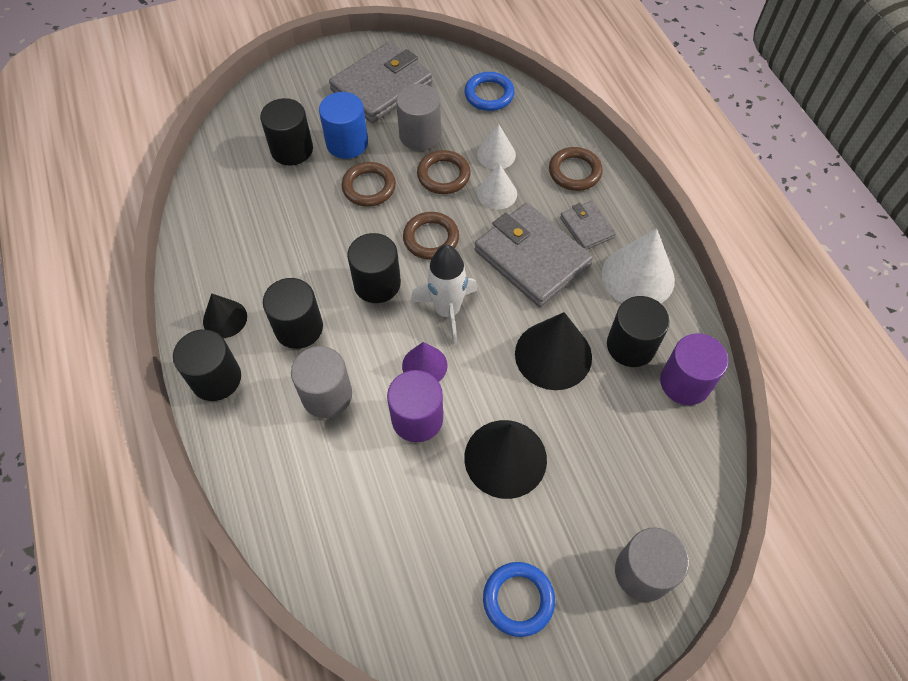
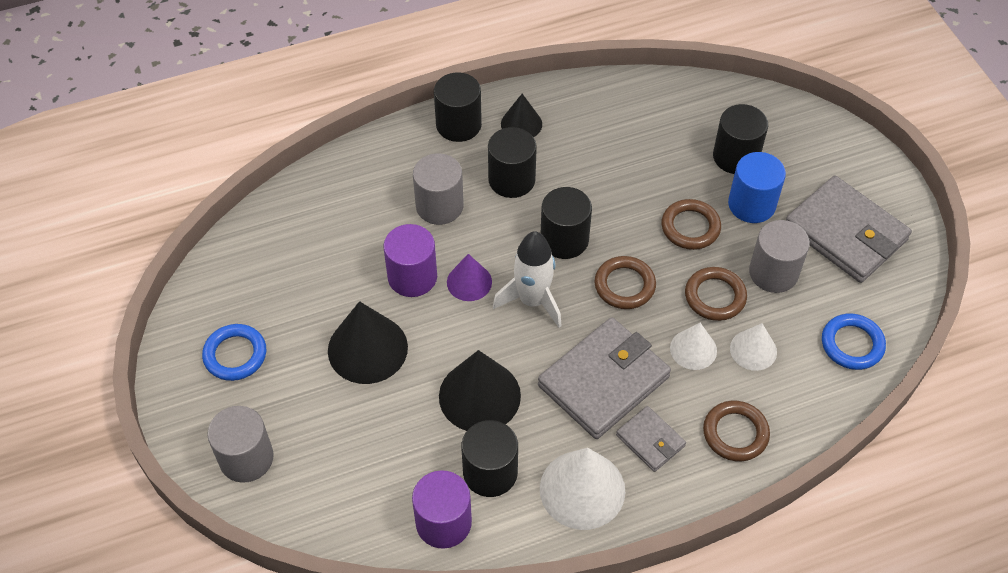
camera: 90 degrees right, 5 degrees down
(587, 227) = (650, 440): grey wallet -> grey wallet turned 75 degrees clockwise

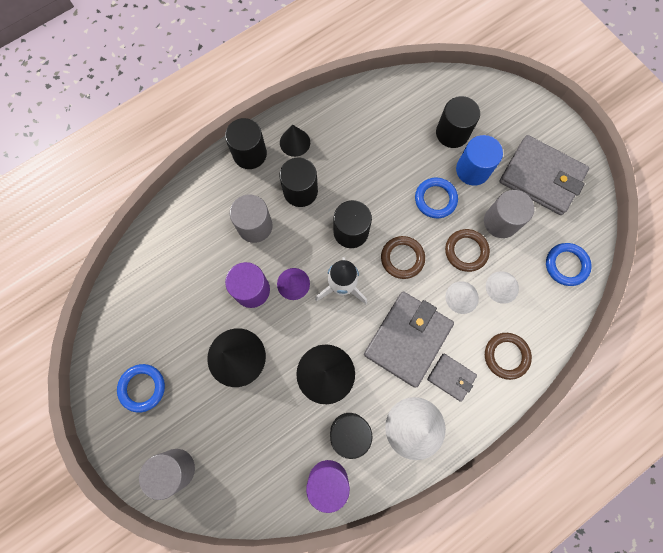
camera: 15 degrees left, 20 degrees up
(690, 227) = (435, 199): brown ring -> blue ring

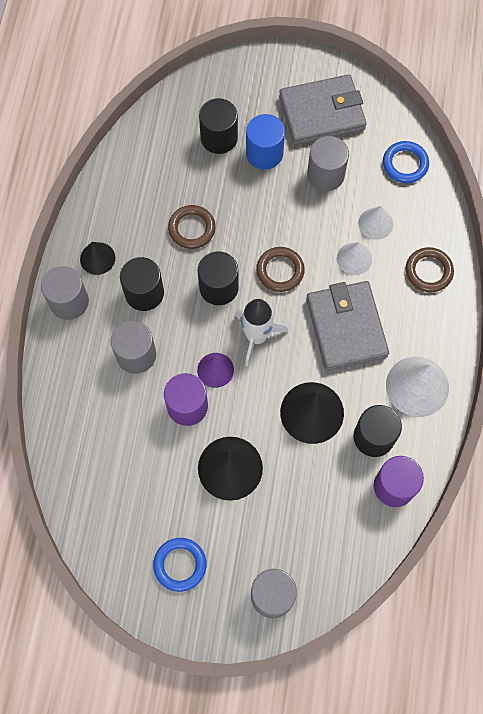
camera: 45 degrees left, 5 degrees down
(250, 154) = (69, 301): black cylinder -> grey cylinder
(435, 199) = (259, 202): blue ring -> none
(451, 377) = (405, 325): grey wallet -> none
(466, 251) = (322, 221): brown ring -> brown ring (192, 229)

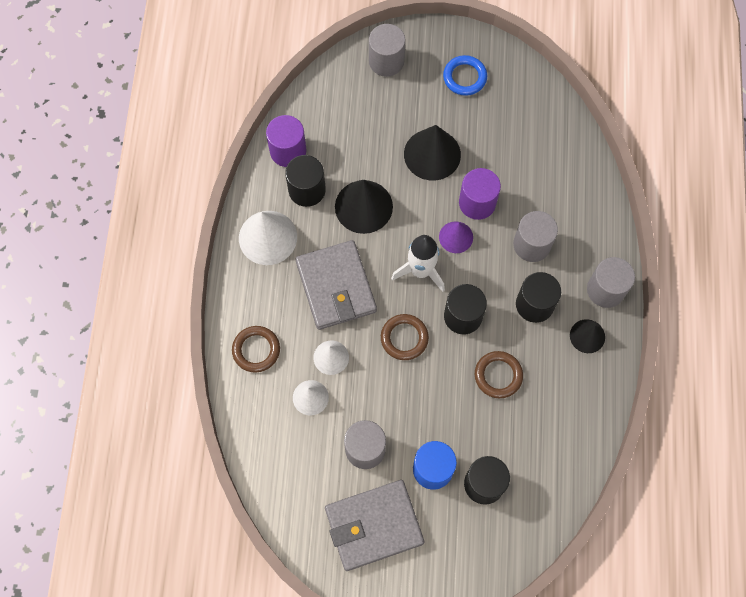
camera: 175 degrees right, 0 degrees up
(405, 164) = (280, 469): blue ring -> none

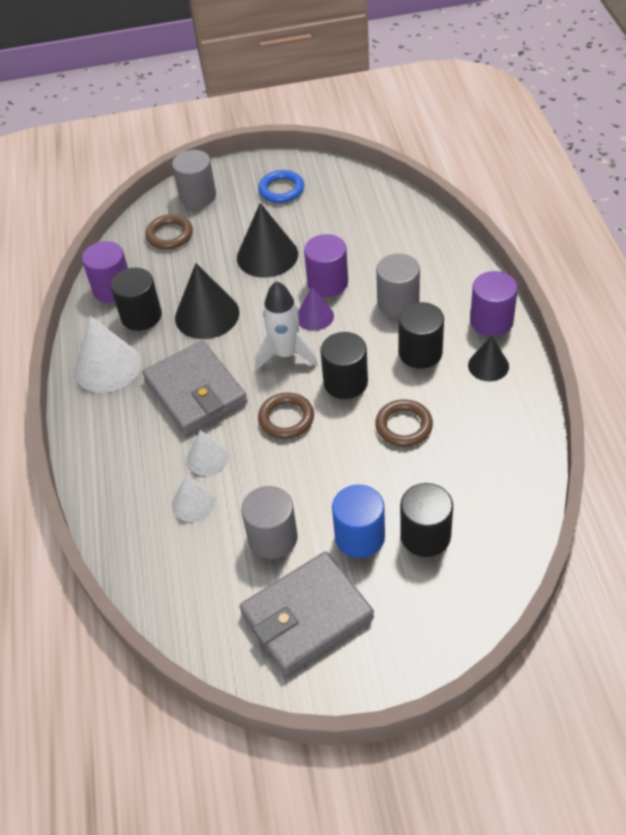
camera: 10 degrees left, 20 degrees down
(256, 350) = (118, 473): brown ring -> brown ring (169, 235)
(605, 290) = (491, 321): grey cylinder -> purple cylinder

